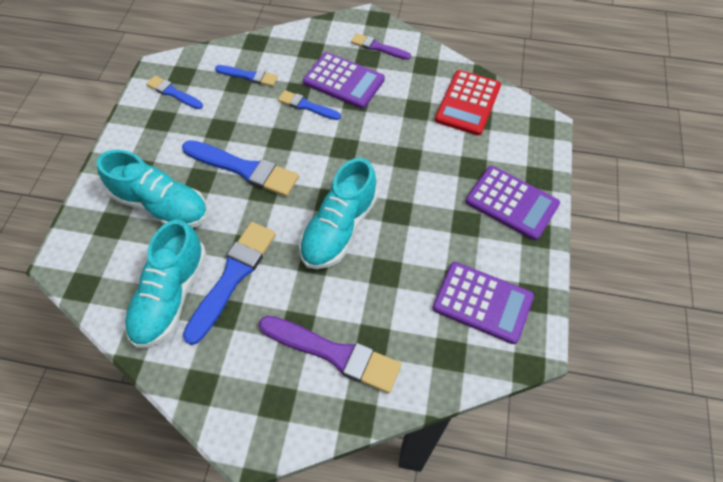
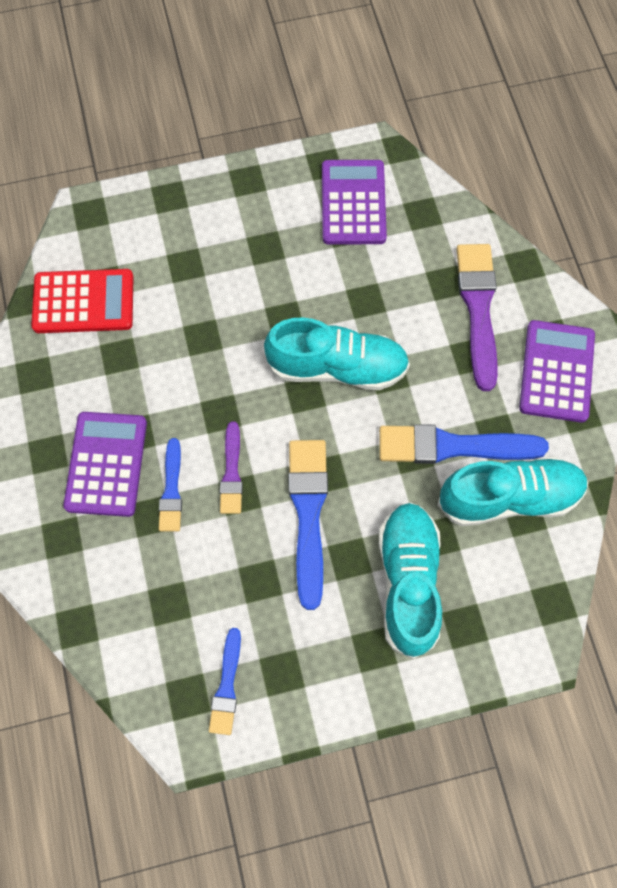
camera: 115 degrees left, 10 degrees up
(249, 76) = (149, 596): blue brush -> none
(378, 47) = (22, 448): purple brush -> purple brush (232, 473)
(512, 203) = (217, 212): purple calculator -> purple calculator (556, 371)

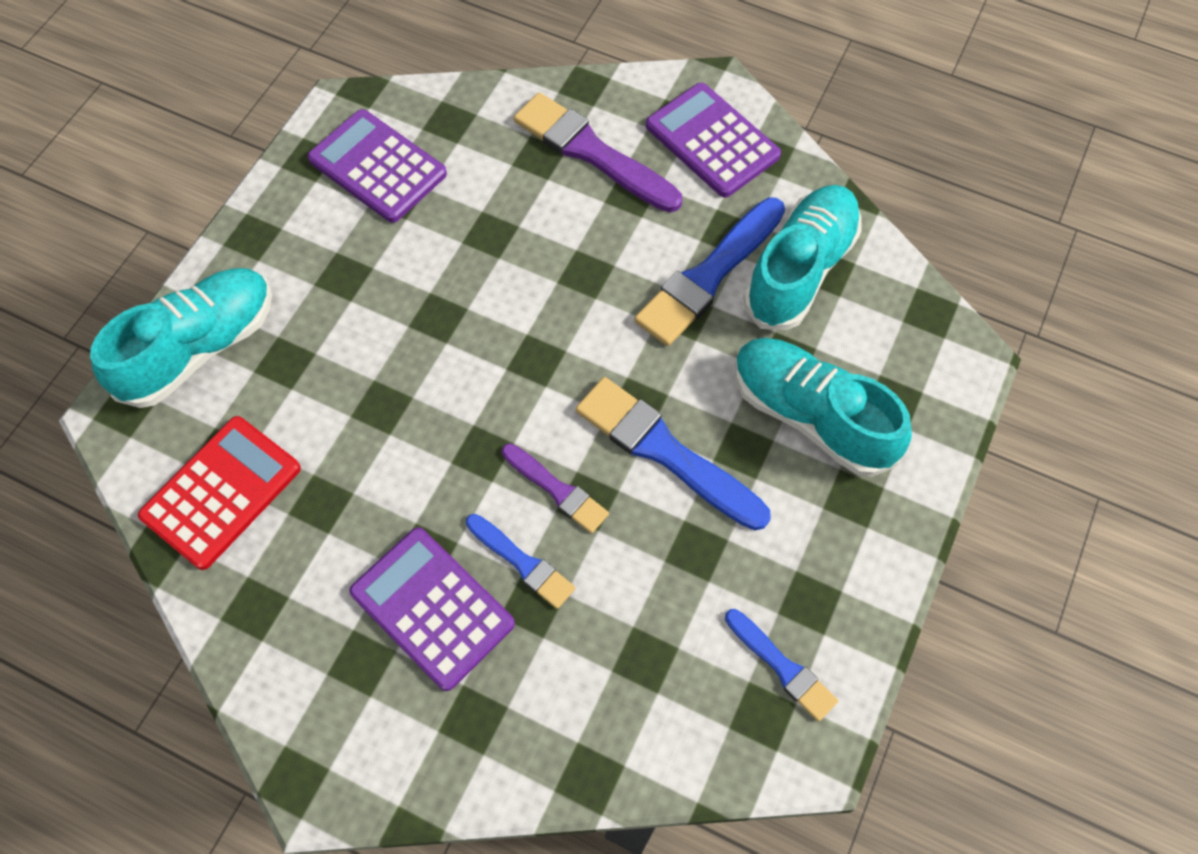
camera: 50 degrees left, 5 degrees down
(337, 367) = (535, 310): turquoise shoe -> turquoise shoe (200, 348)

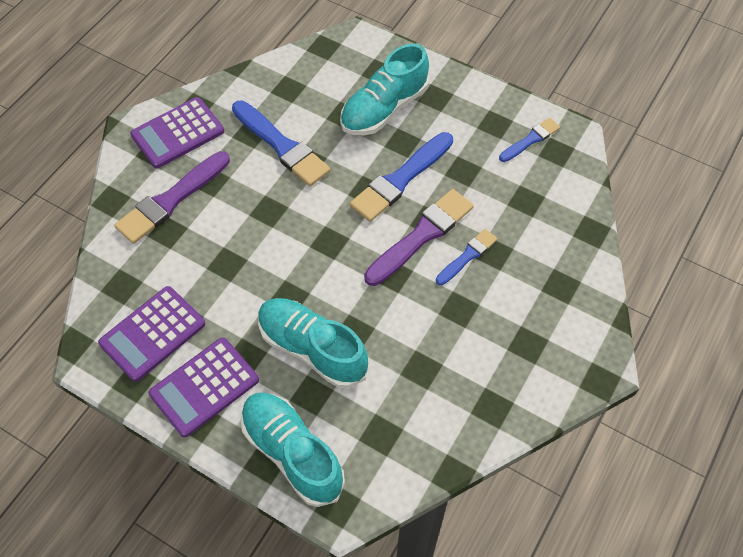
camera: 85 degrees left, 5 degrees down
(221, 492) = (409, 432): red calculator -> none
(432, 608) = (494, 305): purple calculator -> purple calculator (204, 387)
(557, 490) = (421, 235): purple brush -> purple brush, size x1.76
(800, 270) = (285, 101): turquoise shoe -> turquoise shoe (312, 349)

